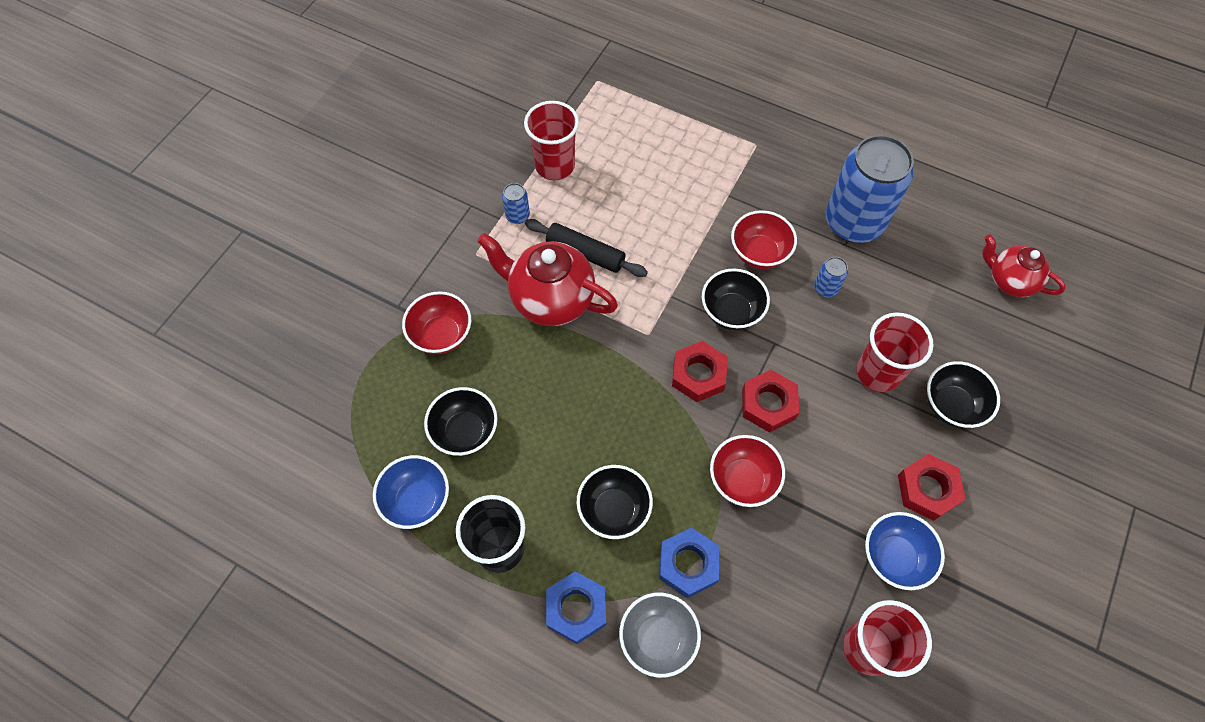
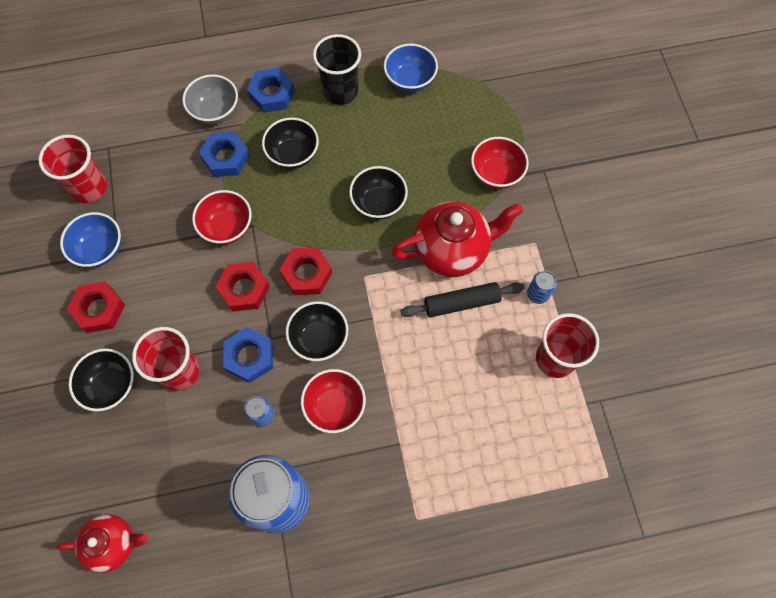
camera: 140 degrees right, 5 degrees up
(465, 432) = (421, 132): black bowl -> black bowl (378, 203)
(805, 340) = (249, 357): none -> blue nut

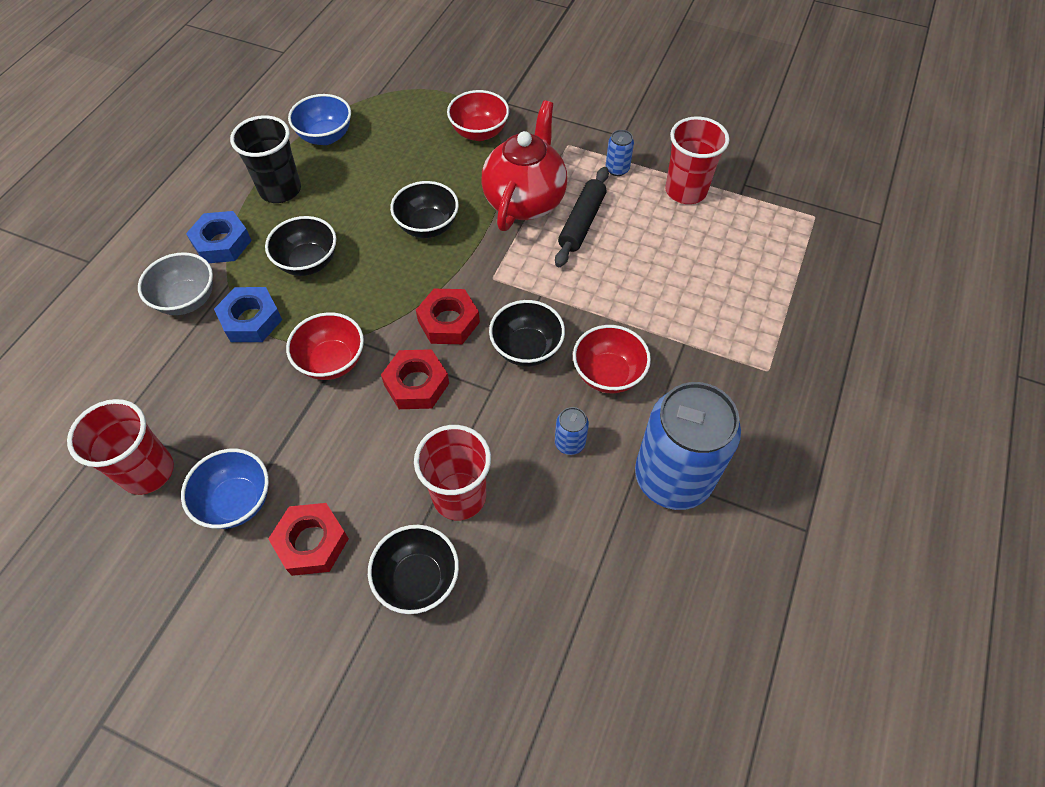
camera: 55 degrees left, 10 degrees down
(114, 543) = (613, 678): red teapot -> none
(249, 357) = (496, 420): blue nut -> none

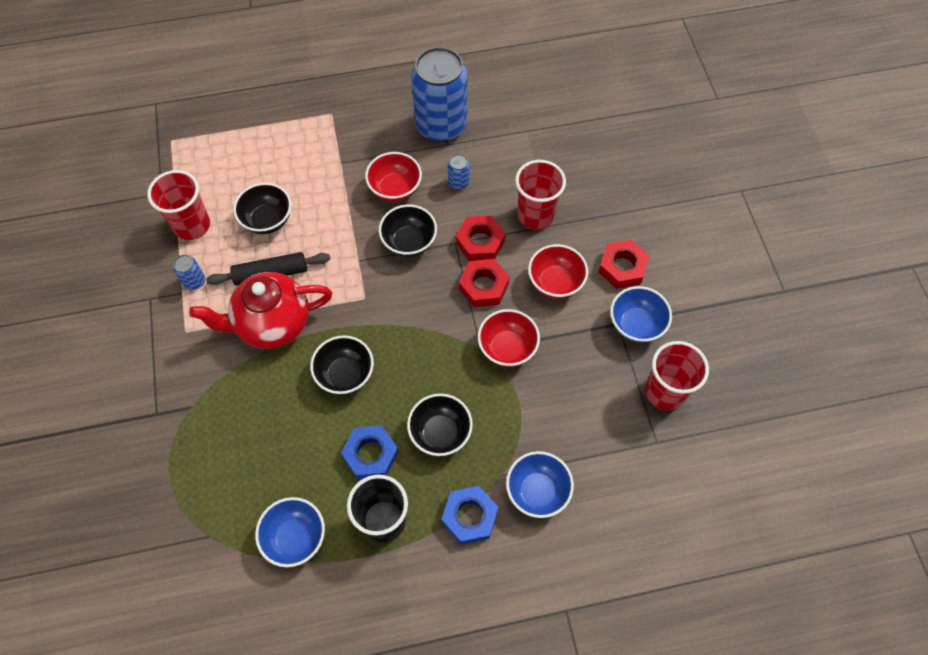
camera: 125 degrees left, 5 degrees up
(187, 300) = (537, 491): grey bowl -> blue bowl
(251, 320) = (517, 429): blue nut -> blue nut (371, 455)
(418, 579) = (595, 204): black bowl -> black bowl (267, 220)
(448, 321) = (422, 300): red nut -> red nut (480, 242)
(479, 132) = (210, 409): red bowl -> red bowl (555, 282)

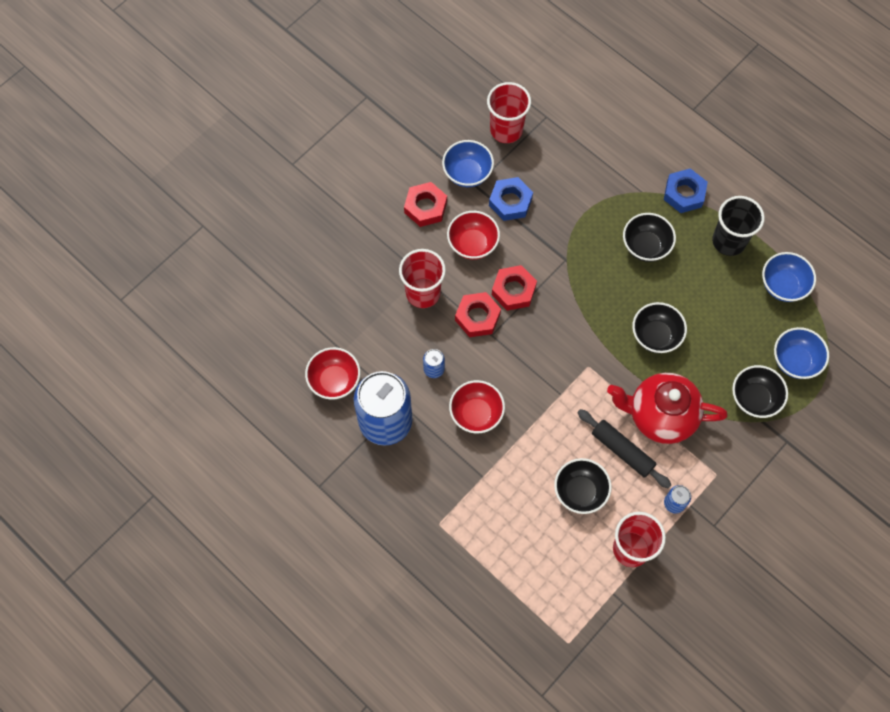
camera: 125 degrees left, 5 degrees up
(272, 324) = (660, 416): red teapot -> red teapot turned 150 degrees clockwise
(371, 455) = (695, 278): blue nut -> blue nut (510, 202)
(409, 242) = (517, 368): black bowl -> black bowl (754, 399)
(507, 348) = (550, 244): red bowl -> red bowl (334, 381)
(537, 491) = (635, 165): blue bowl -> blue bowl (795, 361)

